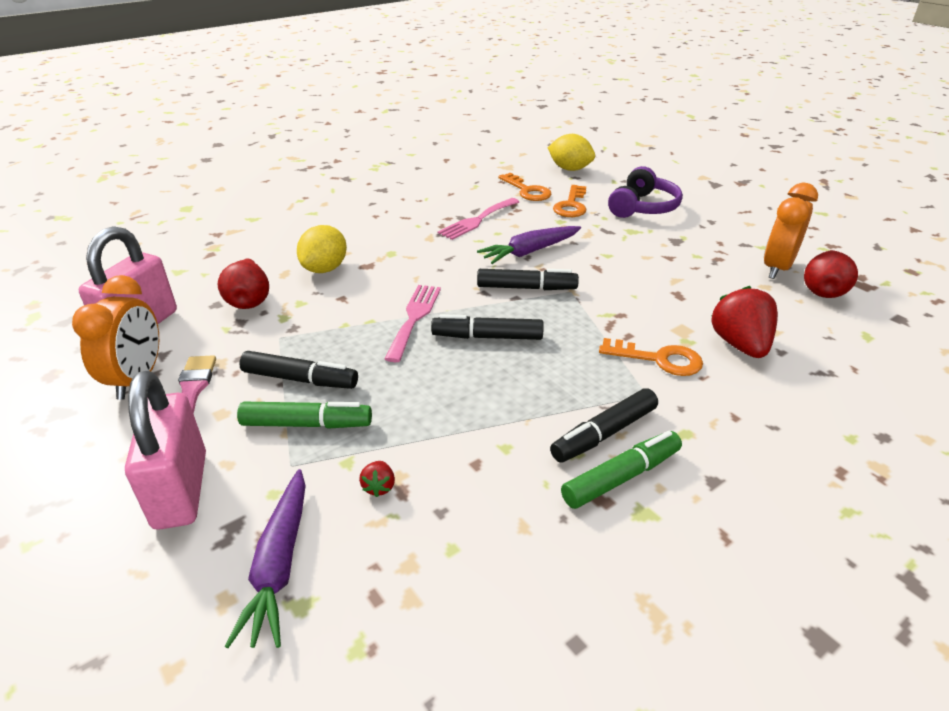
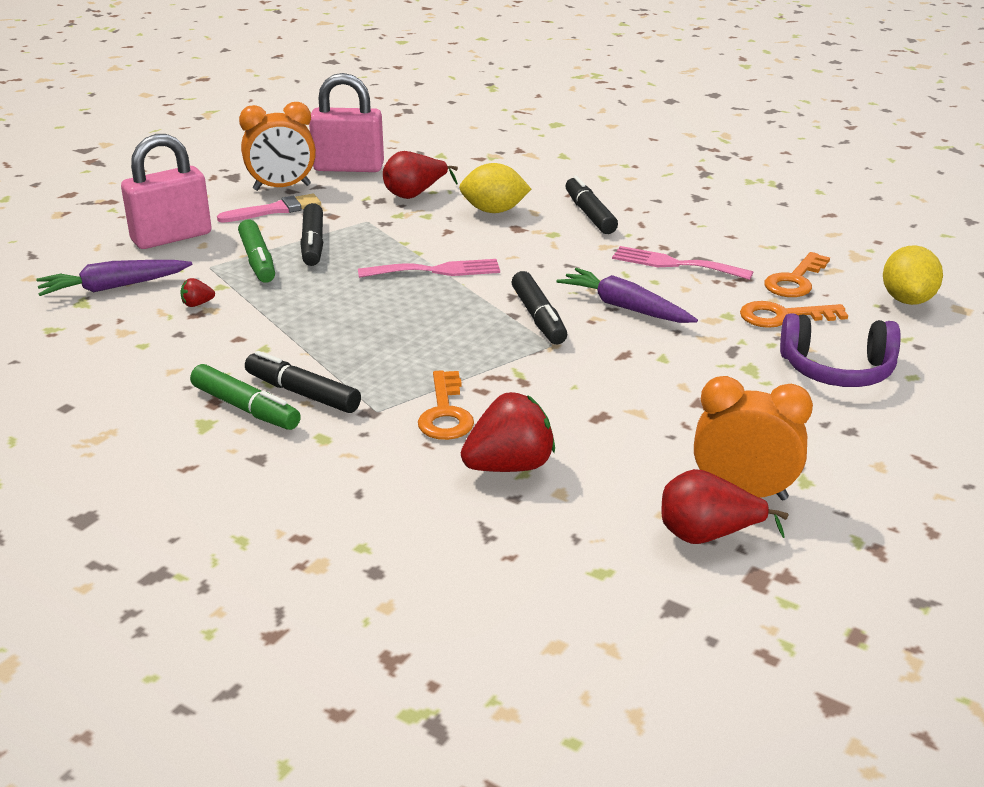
camera: 70 degrees right, 5 degrees down
(487, 337) = (427, 312): black marker -> black marker (589, 214)

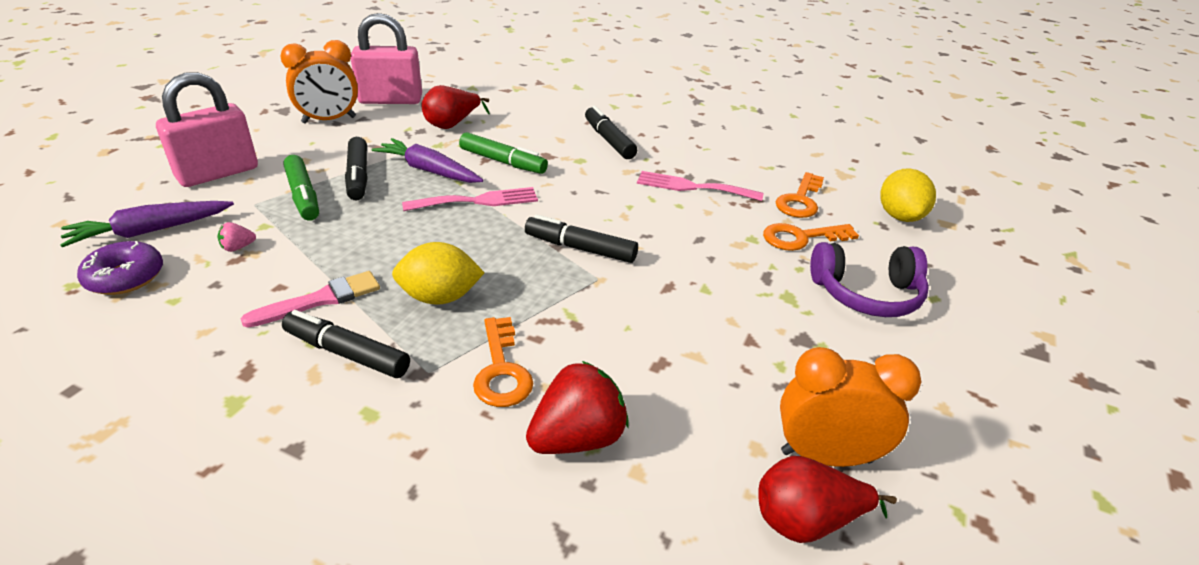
camera: 10 degrees left, 5 degrees up
(97, 325) = (125, 277): none -> purple donut
(197, 304) = (238, 247): red strawberry -> pink strawberry
(245, 408) = (283, 377): green marker -> green marker (503, 162)
(274, 210) = (321, 142): pink brush -> pink brush (320, 300)
(494, 211) = (524, 139): yellow lemon -> yellow lemon (440, 297)
(538, 317) = (580, 248): black marker -> black marker turned 135 degrees clockwise
(624, 307) = (658, 234): purple carrot -> purple carrot (428, 170)

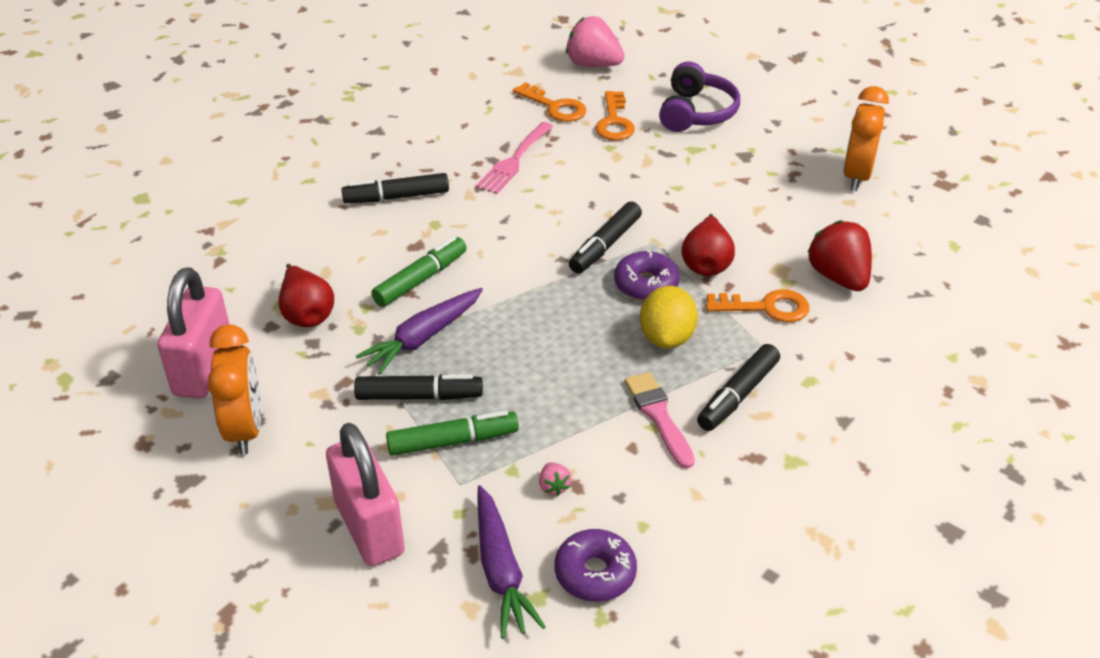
camera: 75 degrees left, 5 degrees up
(478, 201) = (502, 304): pink fork -> none
(524, 278) = (646, 284): none -> purple donut
(806, 522) = (906, 197): red pear -> red pear (706, 264)
(900, 216) = (593, 64): yellow lemon -> pink strawberry

